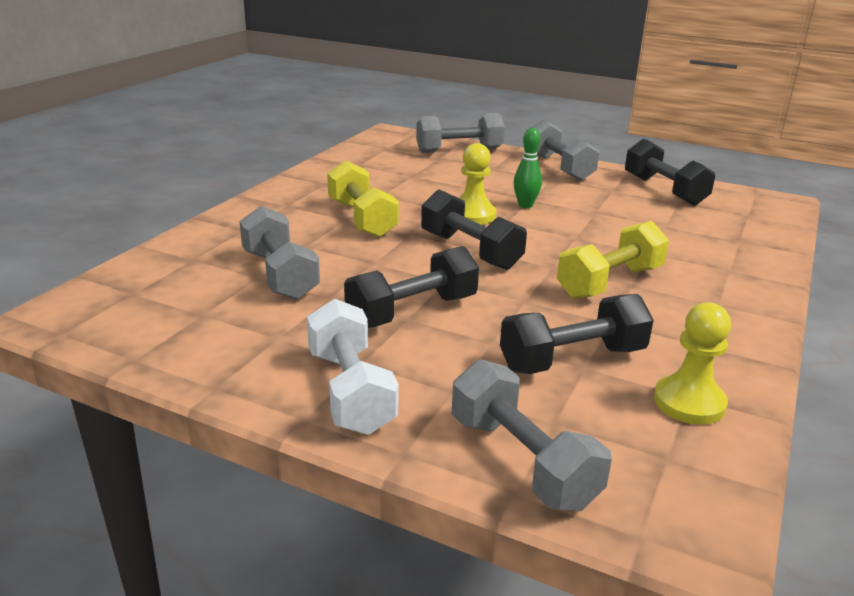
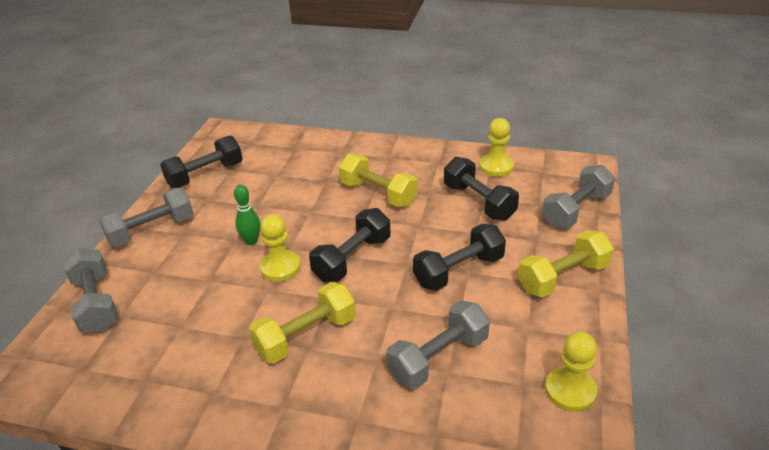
camera: 100 degrees left, 10 degrees up
(163, 340) = (570, 390): none -> yellow pawn
(350, 391) = (563, 277): white dumbbell -> yellow dumbbell
(412, 311) = (459, 271): black dumbbell -> black dumbbell turned 75 degrees counterclockwise

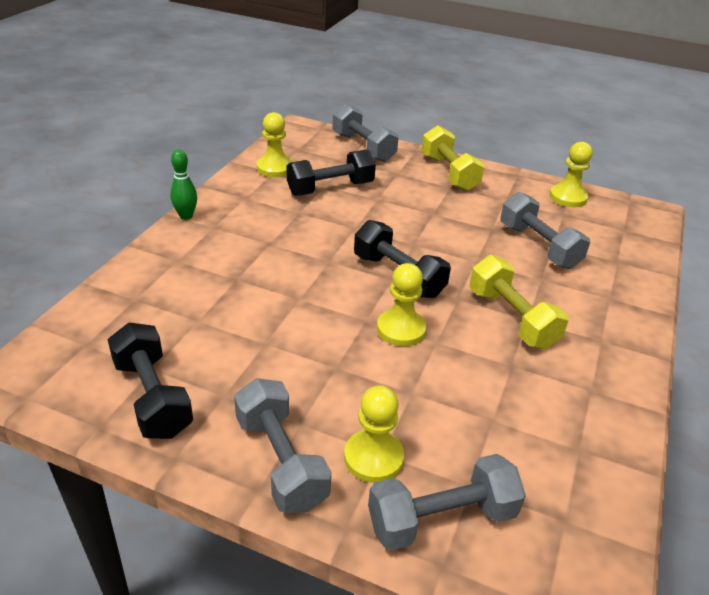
camera: 85 degrees left, 0 degrees up
(150, 268) = (373, 457): none -> yellow pawn
(251, 241) = (343, 351): green bowling pin -> green bowling pin (186, 216)
(378, 194) = (286, 244): yellow dumbbell -> none
(459, 271) = (431, 217): black dumbbell -> none

